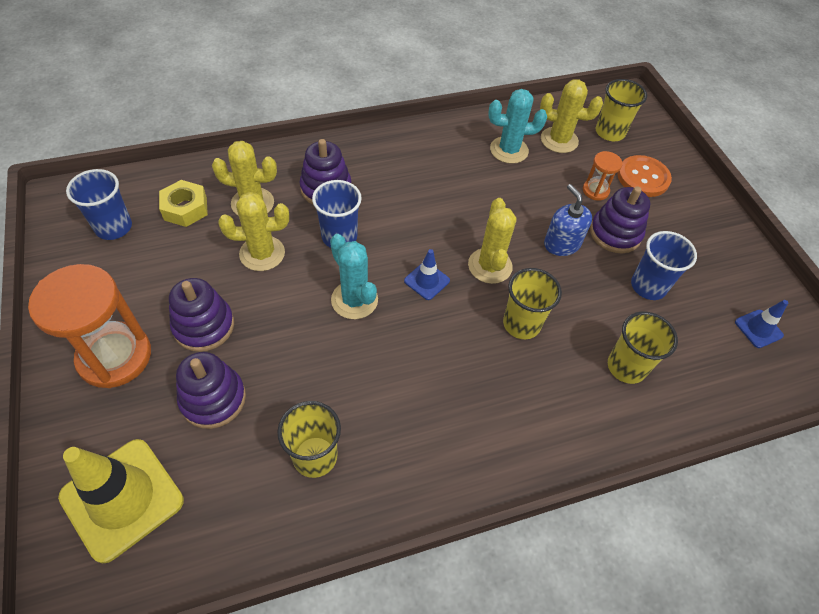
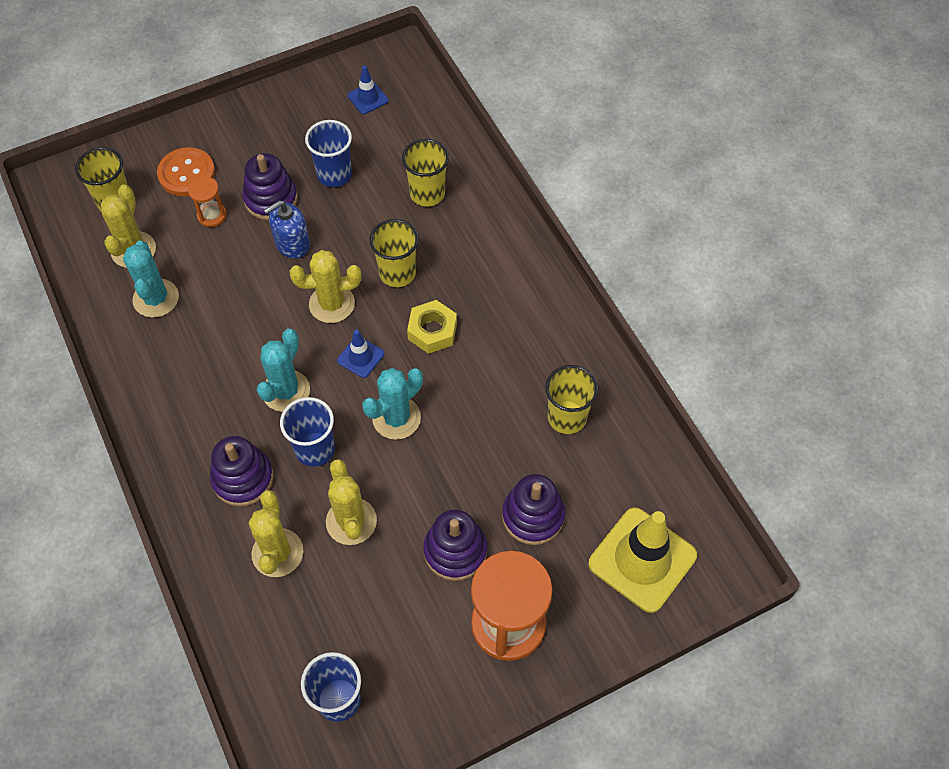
camera: 95 degrees left, 5 degrees up
(185, 208) = (296, 626): yellow nut -> yellow nut (432, 331)
(402, 223) = (286, 391): none -> turquoise cactus

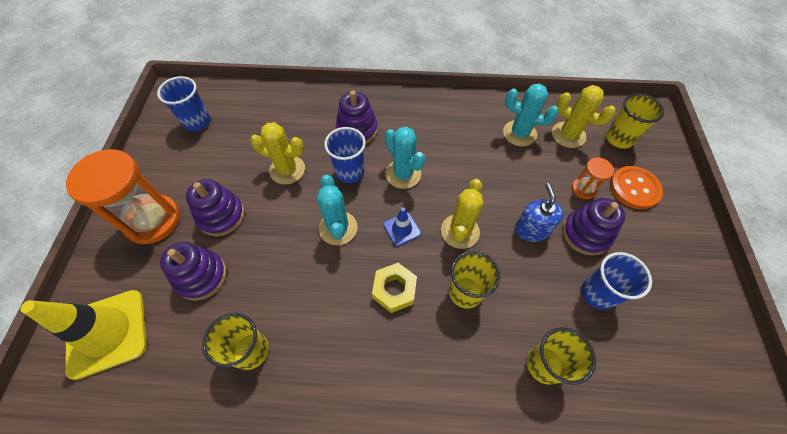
camera: 120 degrees right, 0 degrees up
(277, 553) = (298, 128): yellow cactus -> none
(368, 98) = (695, 371): blue traffic cone -> none

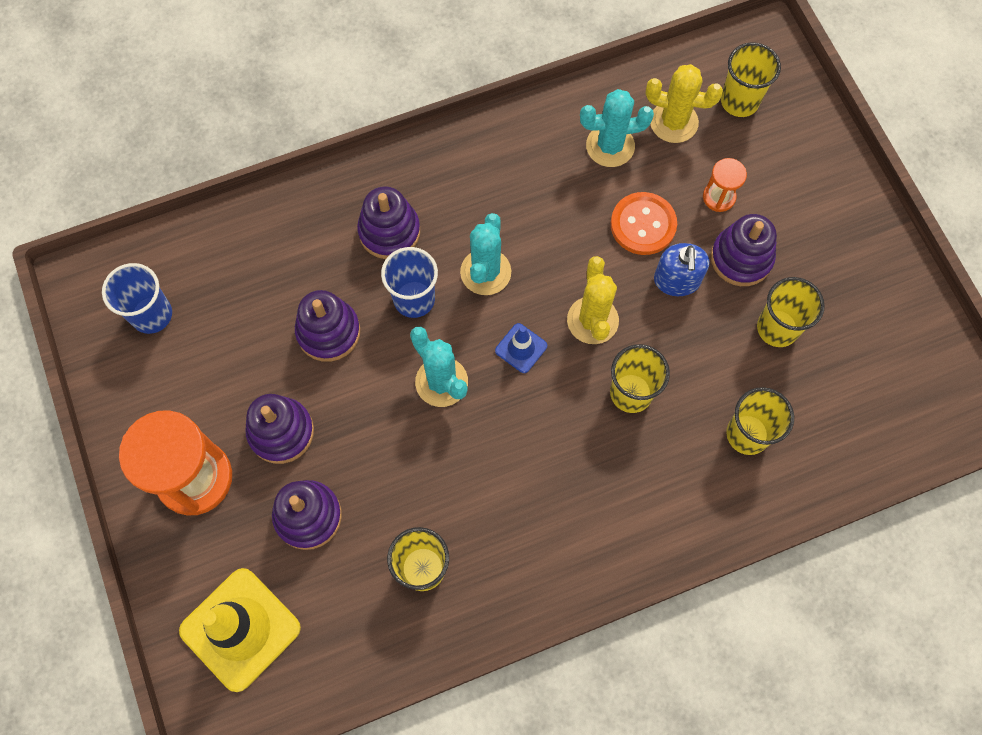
camera: 25 degrees left, 10 degrees up
(287, 170) = (328, 332): yellow cactus -> purple stacking toy
(394, 290) = (549, 427): yellow nut -> none
(403, 174) = (485, 272): turquoise cactus -> turquoise cactus turned 75 degrees clockwise
(532, 229) = (677, 280): blue soap dispenser -> blue soap dispenser turned 150 degrees counterclockwise
(597, 293) = (777, 328): blue cup -> yellow cup
(634, 188) = (779, 170): orange button -> orange button (643, 225)

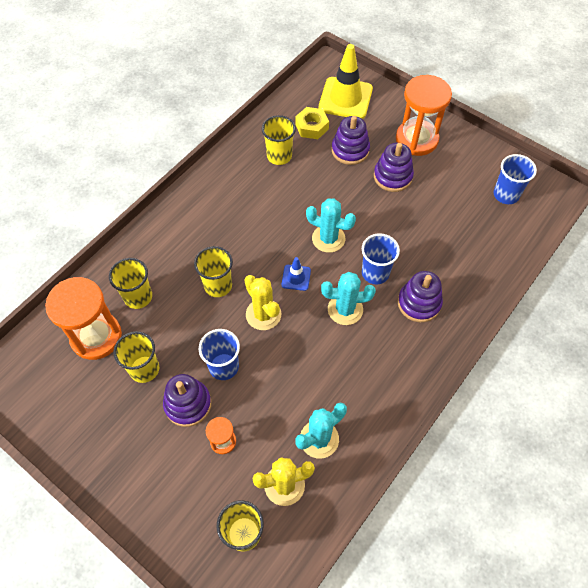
camera: 150 degrees right, 10 degrees down
(328, 332) = (408, 232): purple stacking toy -> none
(335, 599) = (311, 127): none -> yellow nut
(485, 272) = (345, 309): turquoise cactus -> turquoise cactus turned 75 degrees counterclockwise
(643, 225) = (265, 392): orange button -> none
(677, 280) = (224, 366): blue soap dispenser -> blue cup
(824, 405) = (96, 336): none -> orange hourglass

